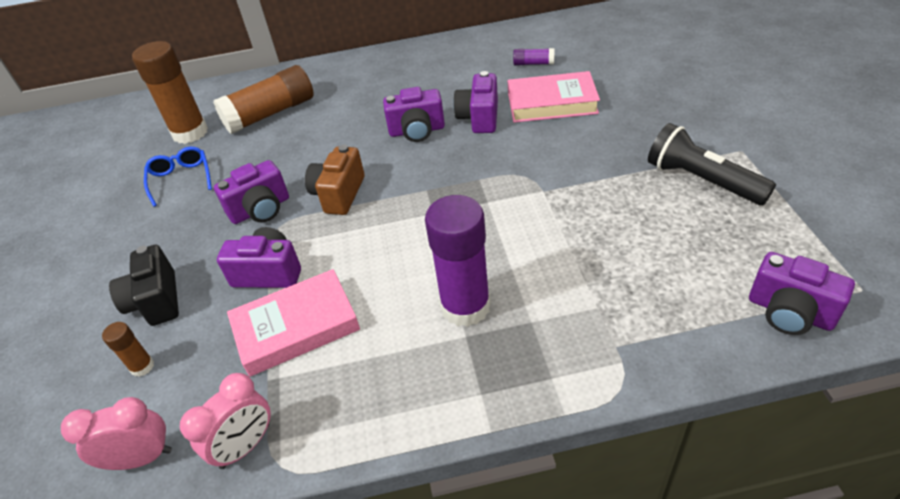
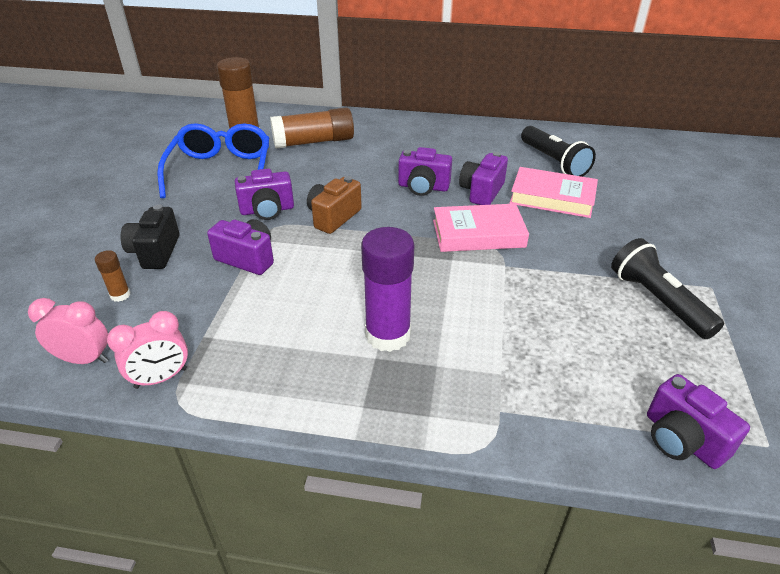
camera: 15 degrees right, 5 degrees down
(181, 179) = (221, 170): blue glasses -> blue glasses, size x1.92
(296, 327) = (246, 305): pink book -> pink book (478, 234)
(533, 63) = (553, 162): purple glue stick -> black flashlight

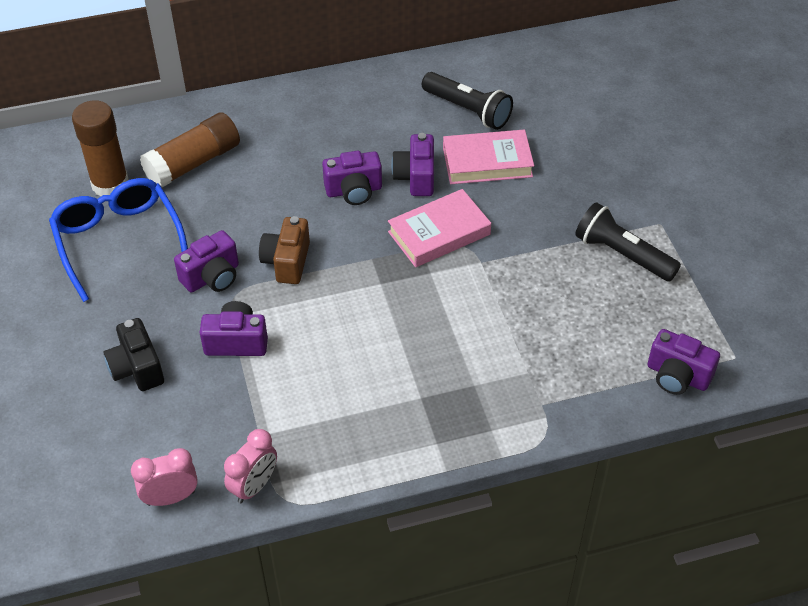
camera: 25 degrees left, 10 degrees up
(120, 295) = (145, 426): brown glue stick -> none
(388, 335) = (418, 372): purple glue stick -> none

